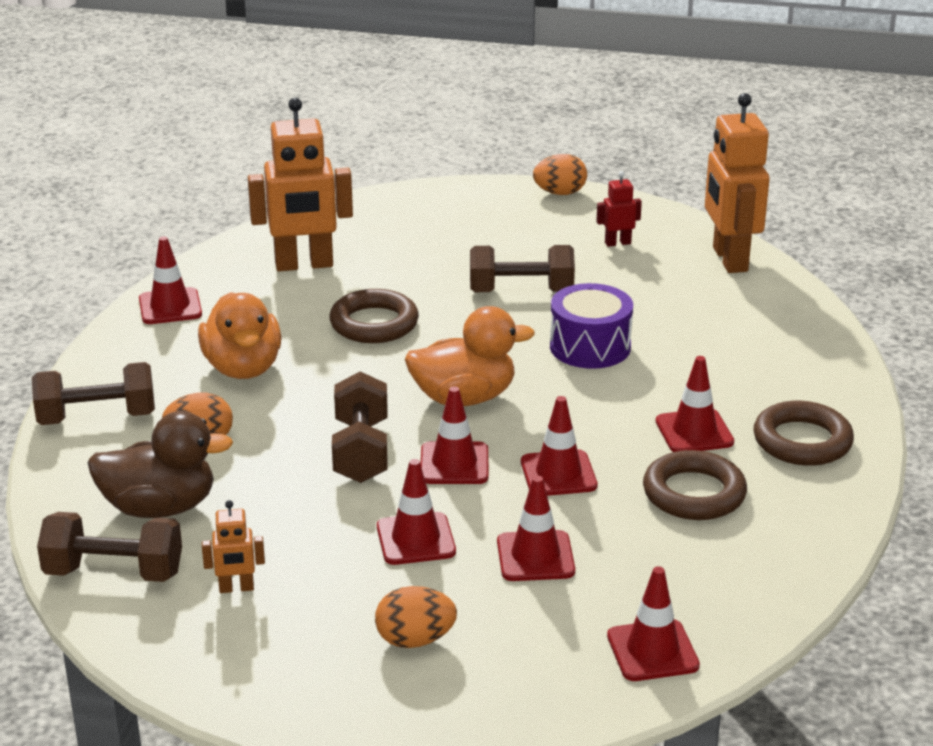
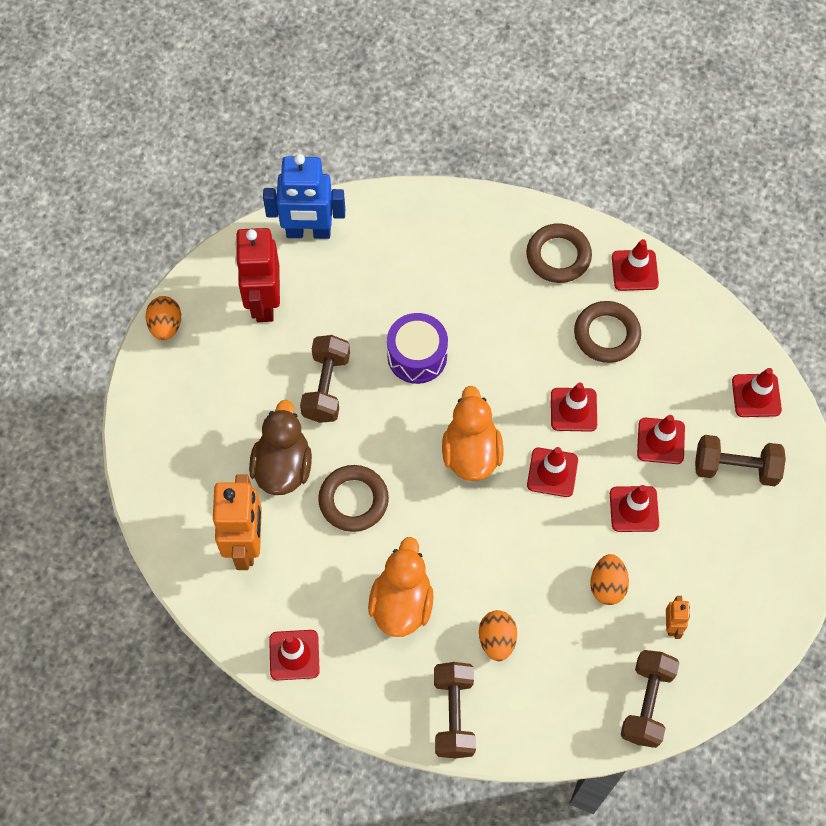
camera: 80 degrees left, 35 degrees up
(160, 508) = (576, 671): brown duck -> brown duck (283, 466)
(243, 368) = (401, 603): orange duck -> orange duck turned 75 degrees counterclockwise
(361, 451) = (528, 531): brown dumbbell -> brown dumbbell (735, 468)
(415, 640) = (734, 524): orange egg -> orange egg (607, 585)
(617, 243) = (264, 302): red robot -> red robot, size x2.20
(694, 432) = (537, 316): red traffic cone -> red traffic cone (634, 270)
(729, 259) = (308, 232): orange robot -> blue robot

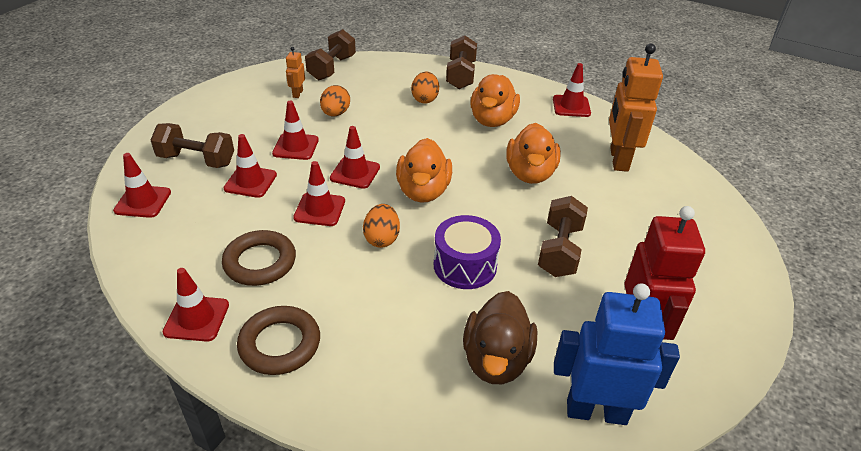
camera: 175 degrees left, 25 degrees down
(166, 326) = (748, 323): orange egg -> orange egg (382, 238)
(283, 466) = (595, 199): brown duck -> brown duck (496, 360)
(353, 500) = (530, 174): brown ring -> orange duck

